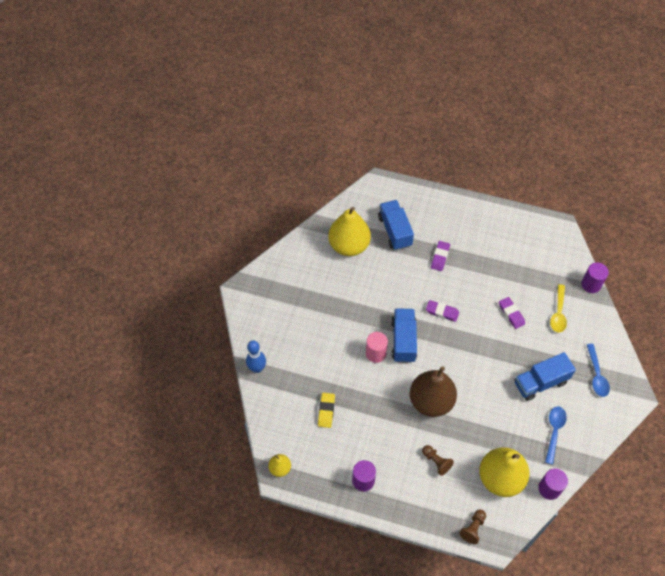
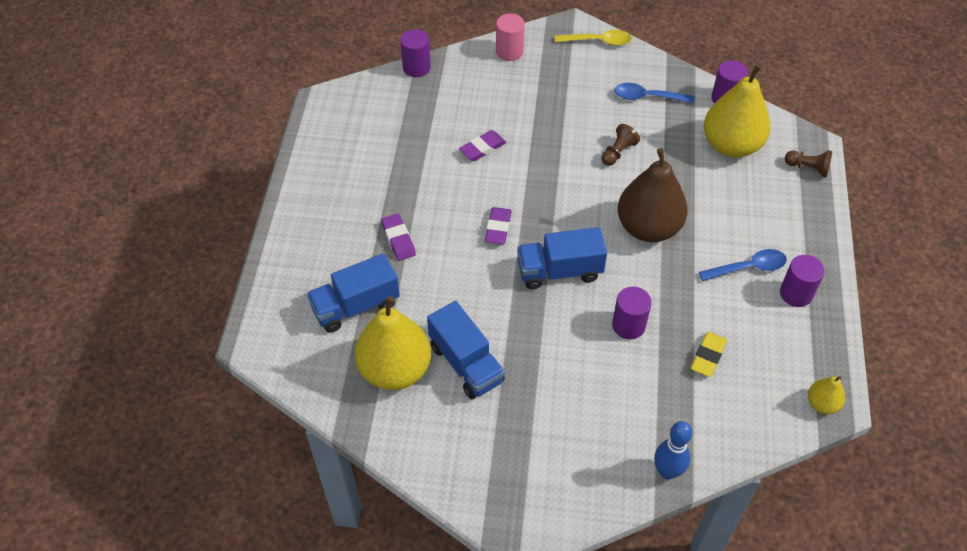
camera: 100 degrees left, 5 degrees down
(326, 411) = (708, 356): yellow eraser -> yellow eraser turned 60 degrees counterclockwise
(356, 371) = (628, 325): none -> purple cylinder
(375, 353) = (591, 304): pink cylinder -> pink cylinder (509, 51)
(436, 462) = (735, 213): brown pawn -> brown pawn (618, 152)
(440, 257) = (398, 239): purple eraser -> purple eraser turned 60 degrees clockwise
(540, 382) = (582, 113): blue truck -> blue truck (466, 363)
(558, 313) = (470, 99): yellow spoon -> yellow spoon (598, 41)
(596, 375) = (554, 60): blue spoon -> blue spoon (748, 267)

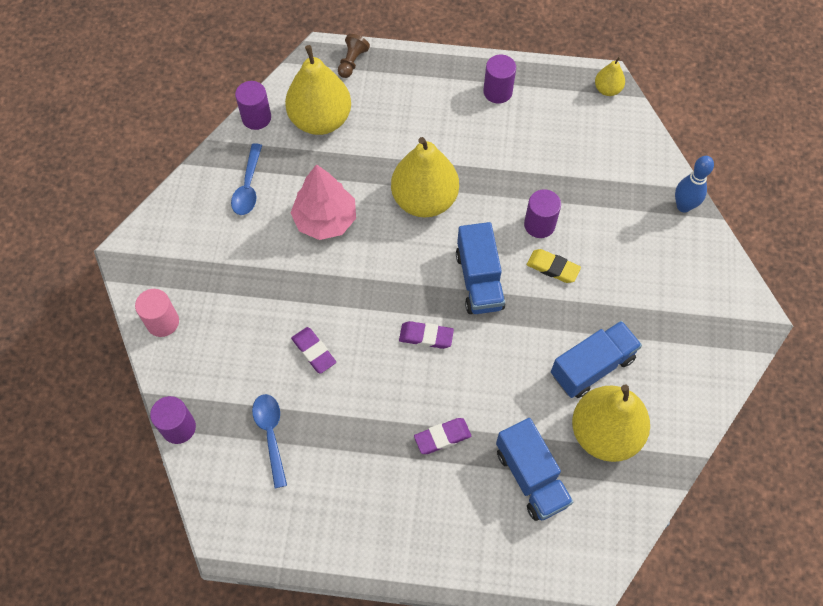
camera: 90 degrees left, 10 degrees up
(598, 41) = (157, 228): yellow spoon -> none
(618, 152) = (325, 219): brown pawn -> pink tree
(648, 227) = (424, 200): brown pear -> yellow pear
(708, 356) = (568, 165): yellow eraser -> yellow eraser (553, 268)
(748, 267) = (470, 123): blue spoon -> blue spoon (271, 434)

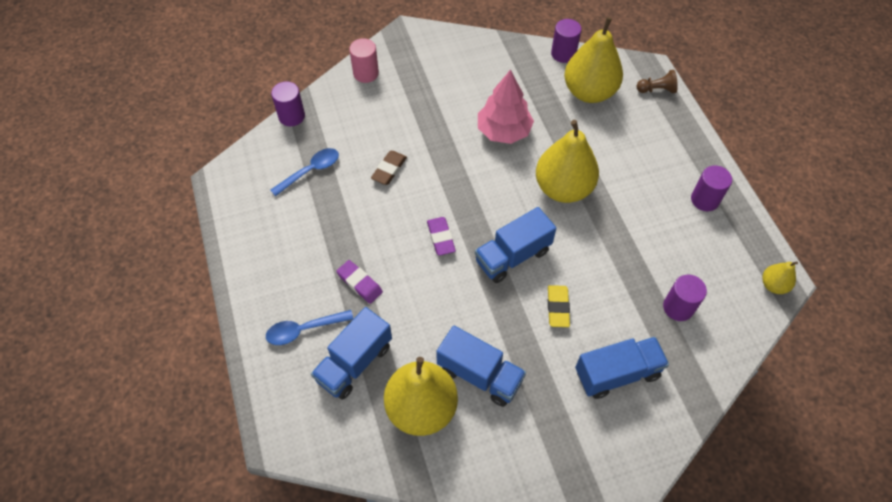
camera: 65 degrees right, 5 degrees down
(248, 187) = (501, 74): blue spoon -> blue spoon (303, 330)
(314, 351) = (389, 169): purple eraser -> brown eraser
(539, 225) = (593, 281): purple cylinder -> purple cylinder (678, 307)
(638, 252) = (617, 373): none -> blue truck
(683, 206) = (692, 397): blue bowling pin -> none

